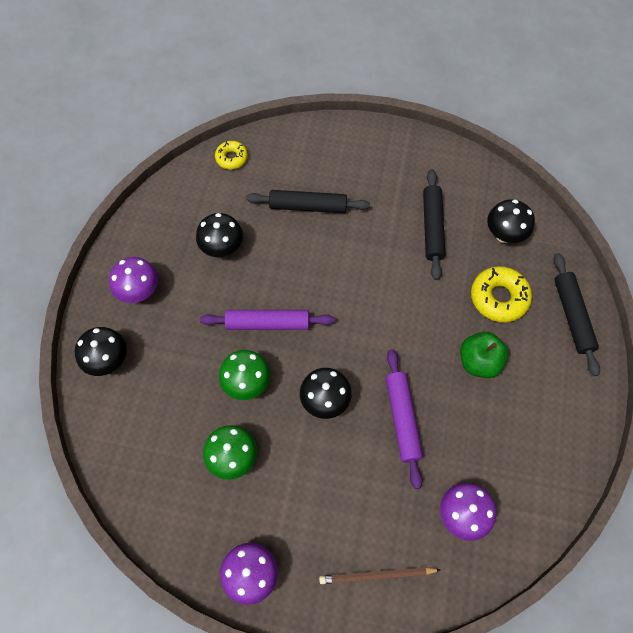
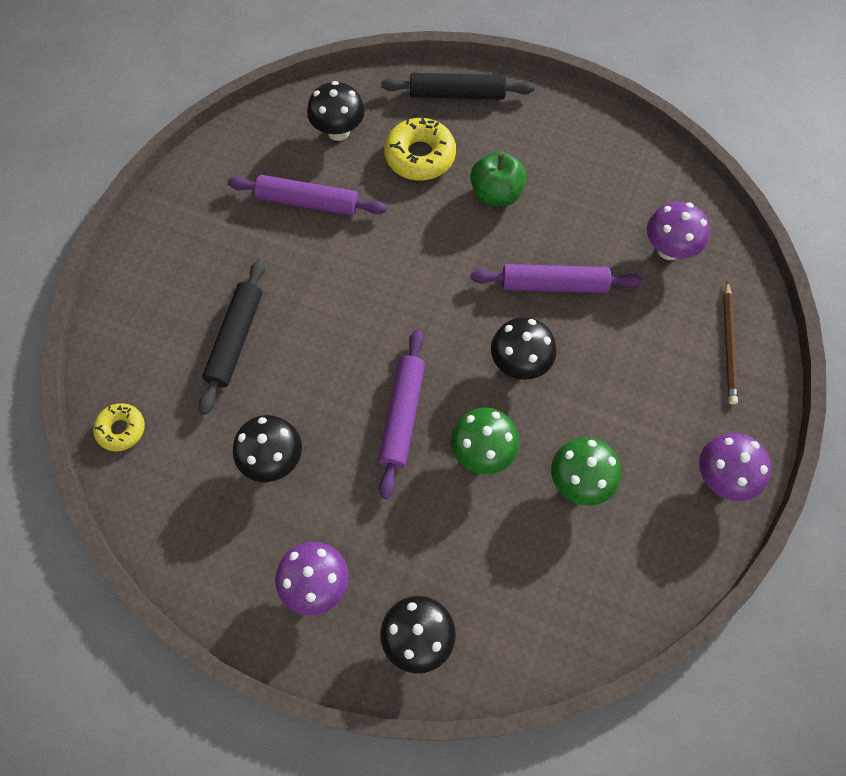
camera: 80 degrees left, 0 degrees up
(432, 227) = (308, 202): black rolling pin -> purple rolling pin

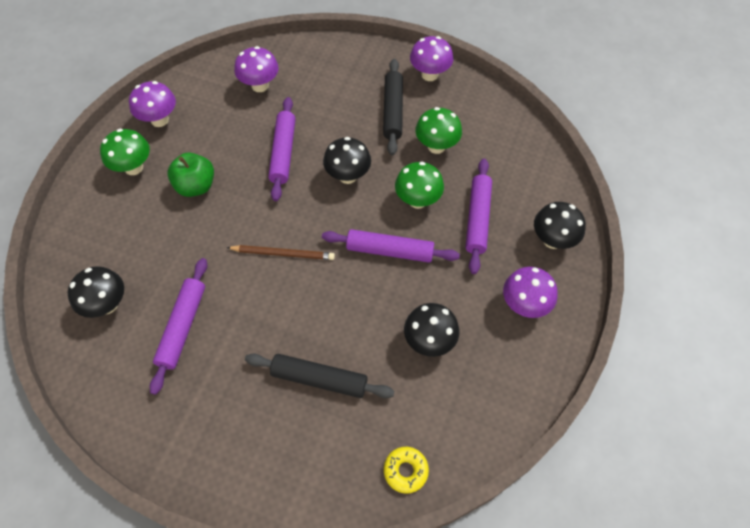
camera: 90 degrees left, 5 degrees down
(420, 156) = (148, 239): yellow donut -> none
(453, 533) = (477, 219): none -> purple rolling pin
(457, 94) = (86, 211): black rolling pin -> black rolling pin (393, 111)
(520, 128) = (133, 167): none -> green mushroom
(596, 144) = (159, 120): none -> purple mushroom
(729, 345) = (336, 62): brown pencil -> brown pencil (283, 253)

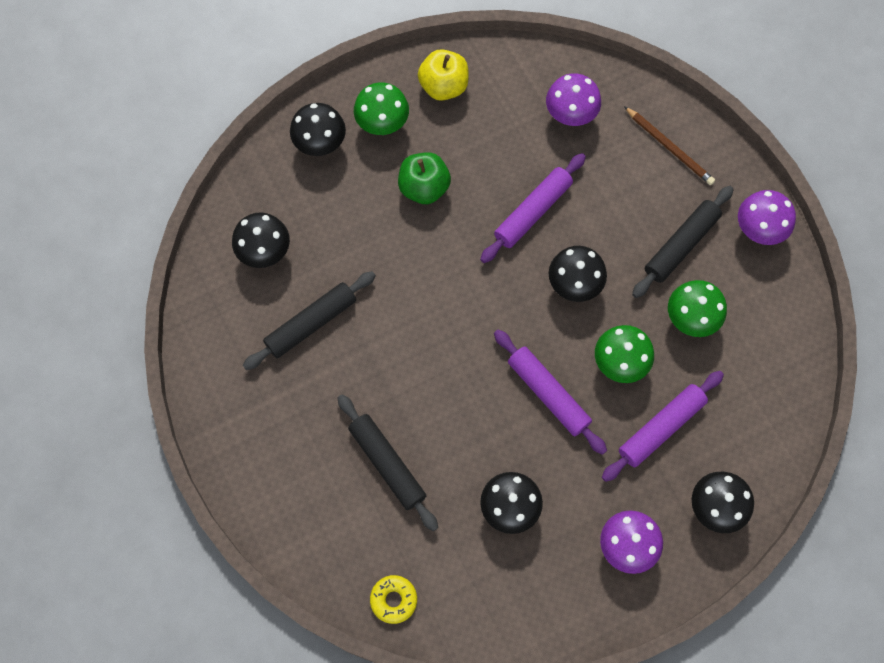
camera: 40 degrees right, 10 degrees up
(96, 208) = (320, 144): none -> black mushroom
(159, 120) = (443, 86): purple mushroom -> yellow apple
(182, 327) = (311, 323): purple rolling pin -> black rolling pin
(283, 253) = (449, 320): brown pencil -> brown pencil (669, 147)

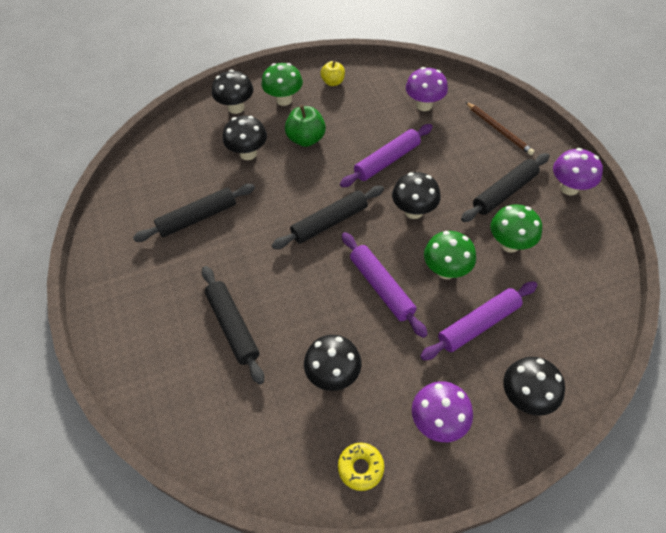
camera: 10 degrees right, 15 degrees down
(265, 252) = (176, 168): black mushroom -> black mushroom (248, 153)
(393, 600) = (211, 443): yellow donut -> yellow donut (360, 468)
(443, 86) = (333, 82): yellow apple -> yellow apple, size x0.66
(474, 312) = (329, 222): none -> black rolling pin

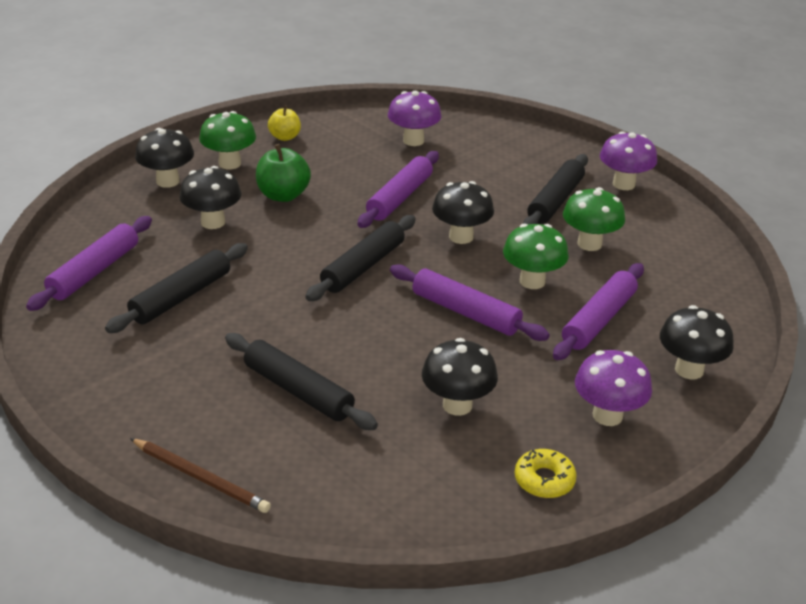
camera: 25 degrees left, 20 degrees down
(155, 180) = (94, 271): none -> purple rolling pin
(499, 130) = (515, 148): brown pencil -> brown pencil (201, 478)

